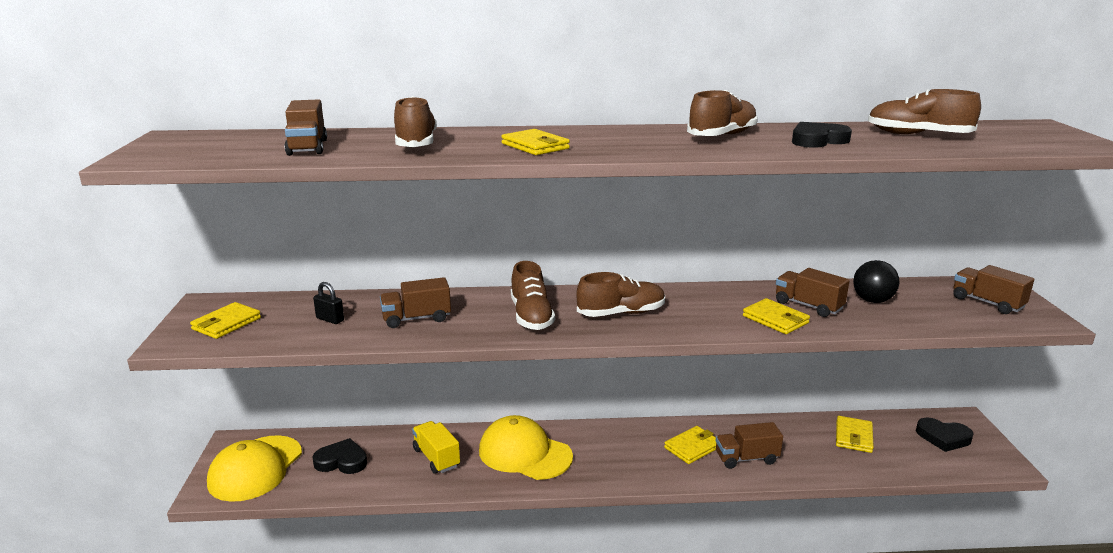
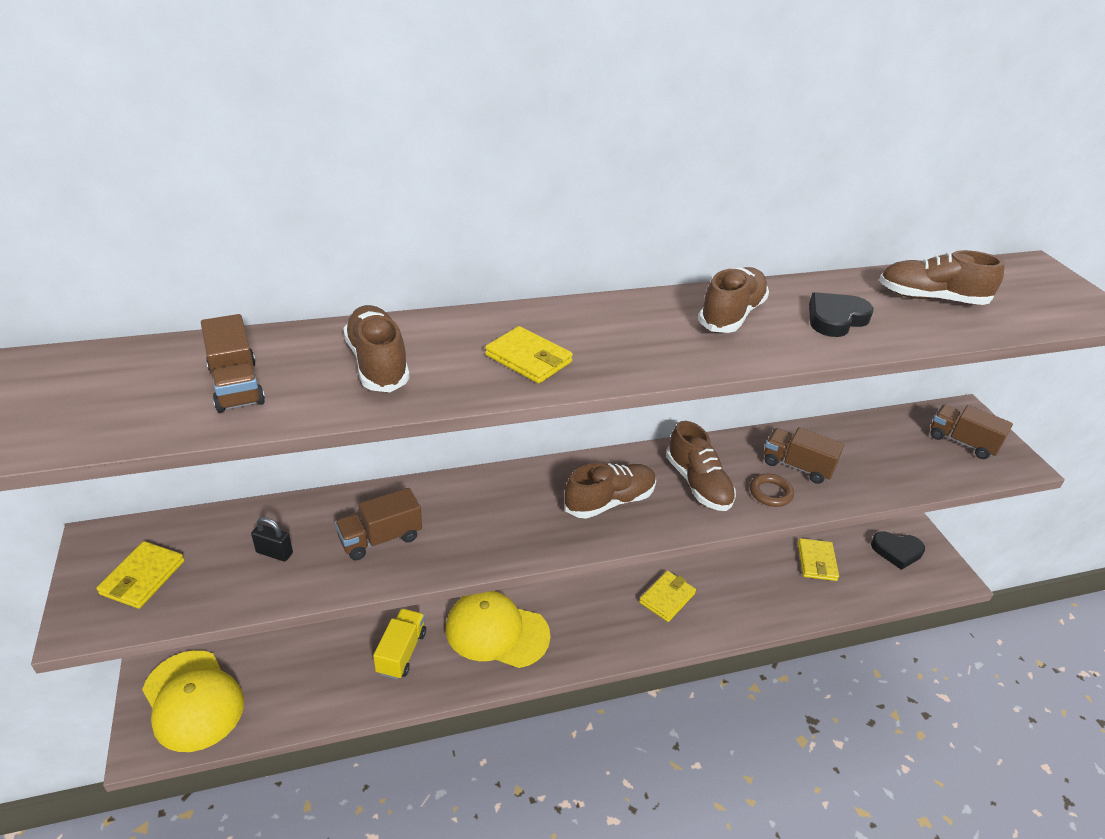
camera: 15 degrees left, 15 degrees up
(255, 468) = (193, 700): yellow cap -> yellow cap turned 45 degrees counterclockwise
(342, 461) = (294, 674): black heart -> none
(436, 458) = (401, 652): yellow truck -> yellow truck turned 60 degrees clockwise
(531, 316) = (512, 518): brown shoe -> brown shoe (698, 484)
(746, 458) = (722, 605): brown truck -> none
(775, 319) = (770, 493): yellow wallet -> brown ring
(872, 300) = (856, 450): black ball -> none

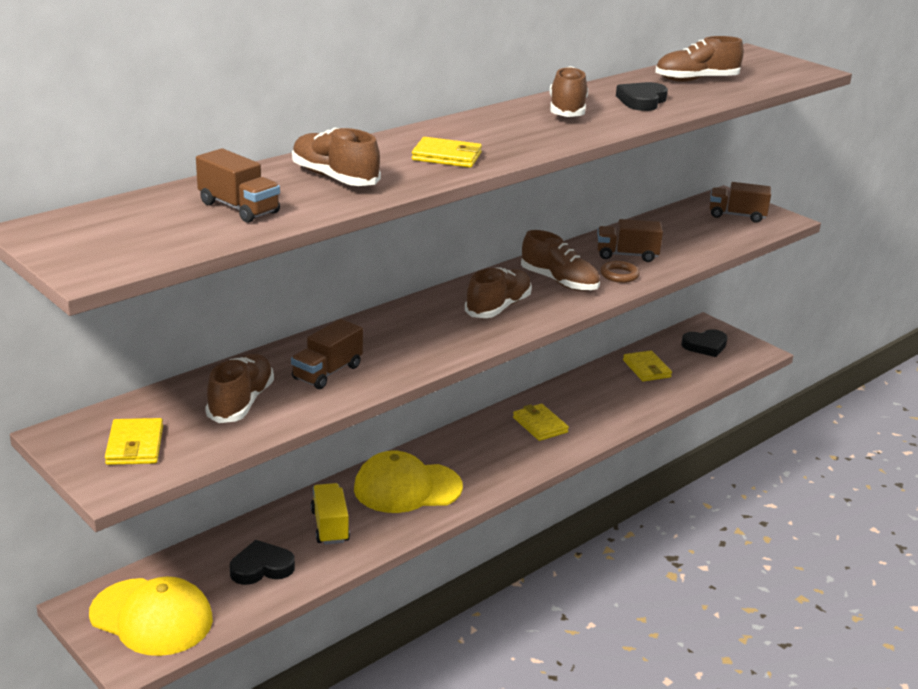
camera: 25 degrees left, 10 degrees down
(274, 553) = (241, 402): black padlock -> brown shoe
(314, 679) = (261, 567): none -> black heart
(667, 598) = (540, 425): yellow wallet -> yellow wallet turned 45 degrees counterclockwise

